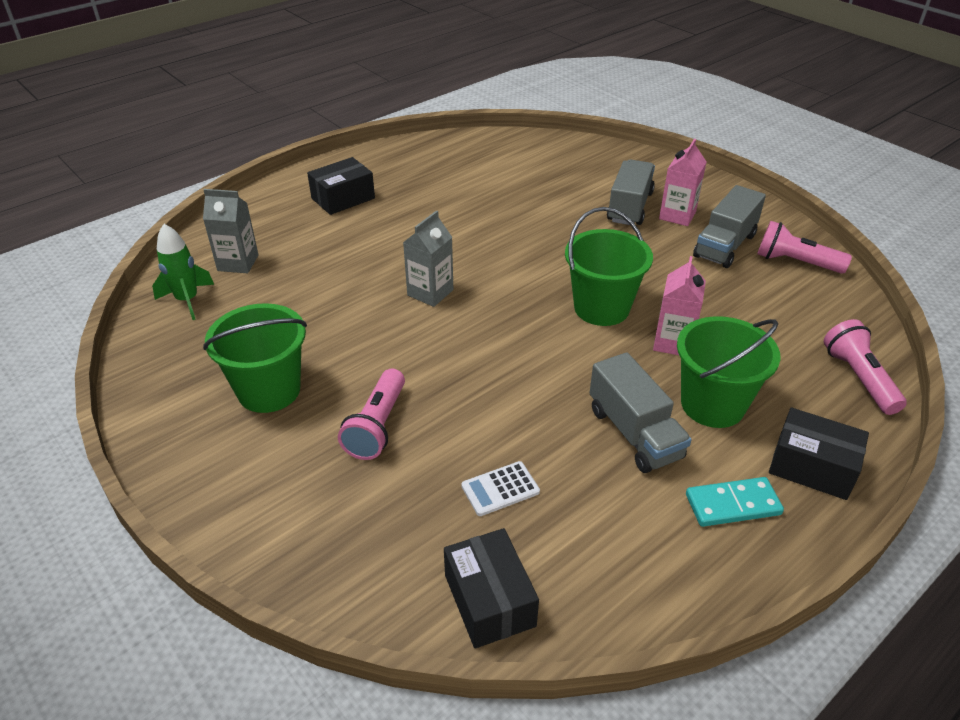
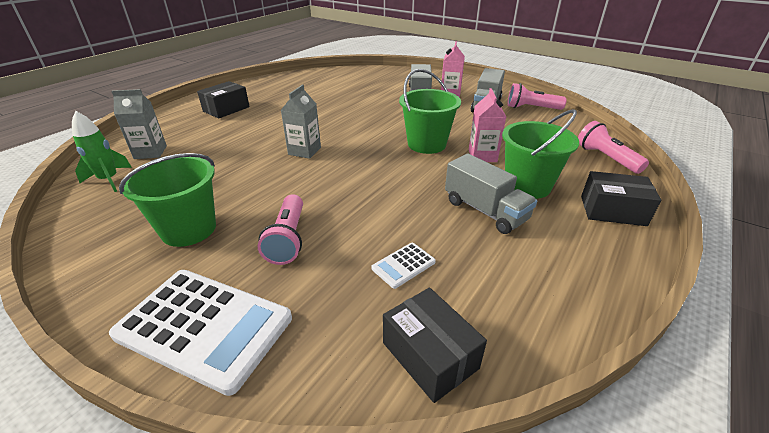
camera: 15 degrees left, 5 degrees down
(269, 516) = (204, 327): none -> white calculator
(732, 505) = (577, 243): turquoise domino -> none

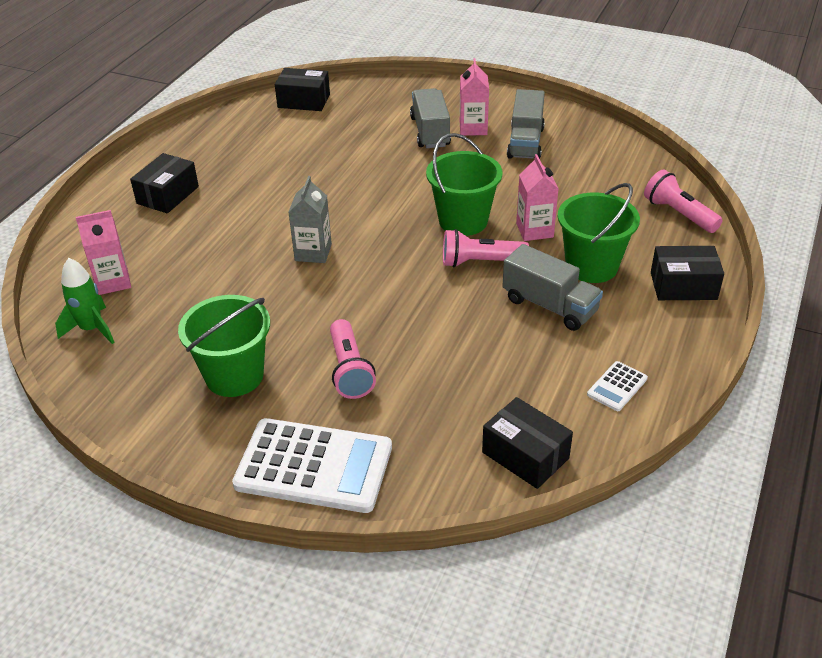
camera: 10 degrees left, 5 degrees up
(150, 152) = (113, 282): grey carton -> pink carton
(343, 73) = (304, 101): none -> black box
(403, 265) = (479, 379): white calculator -> white calculator (617, 386)
(531, 108) = (585, 140): pink flashlight -> pink flashlight (480, 262)

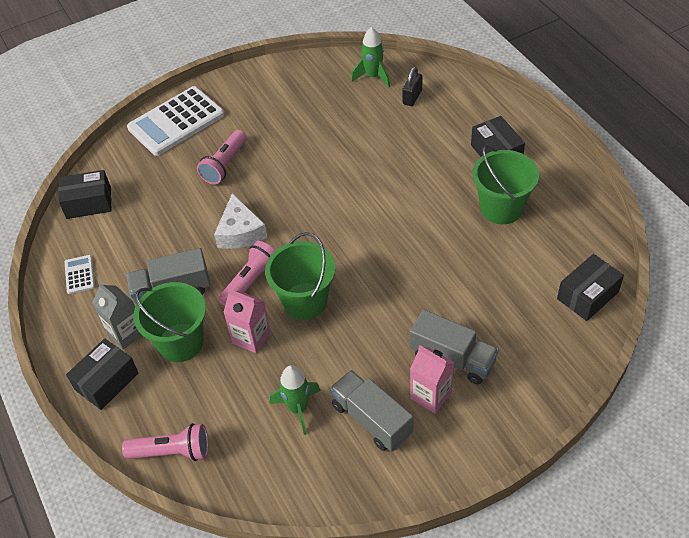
camera: 130 degrees right, 10 degrees up
(113, 282) = (412, 97): pink carton -> black padlock
(234, 376) = (272, 118): green bucket -> green bucket (501, 208)
(313, 252) = (351, 199): grey carton -> grey carton (126, 333)
(349, 370) = (224, 165): pink flashlight -> pink flashlight turned 90 degrees counterclockwise
(431, 302) = (240, 232): none -> white cheese
(562, 176) = (298, 408): none -> green rocket

